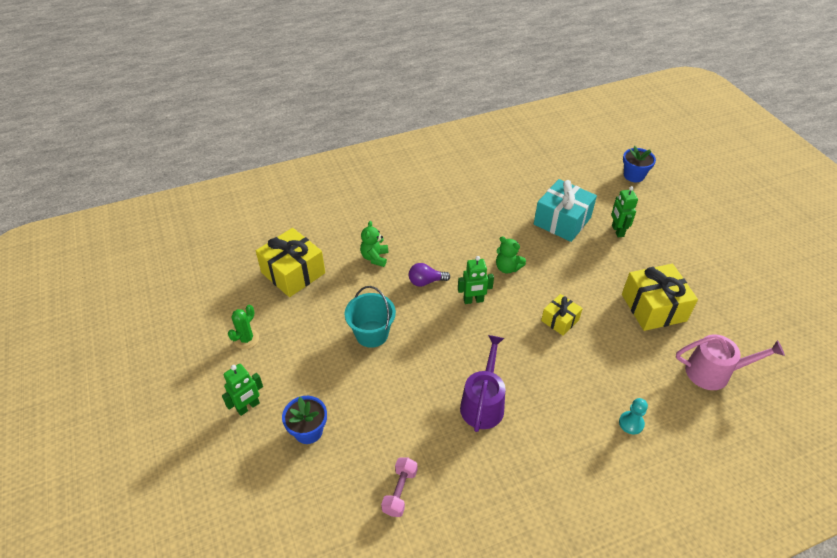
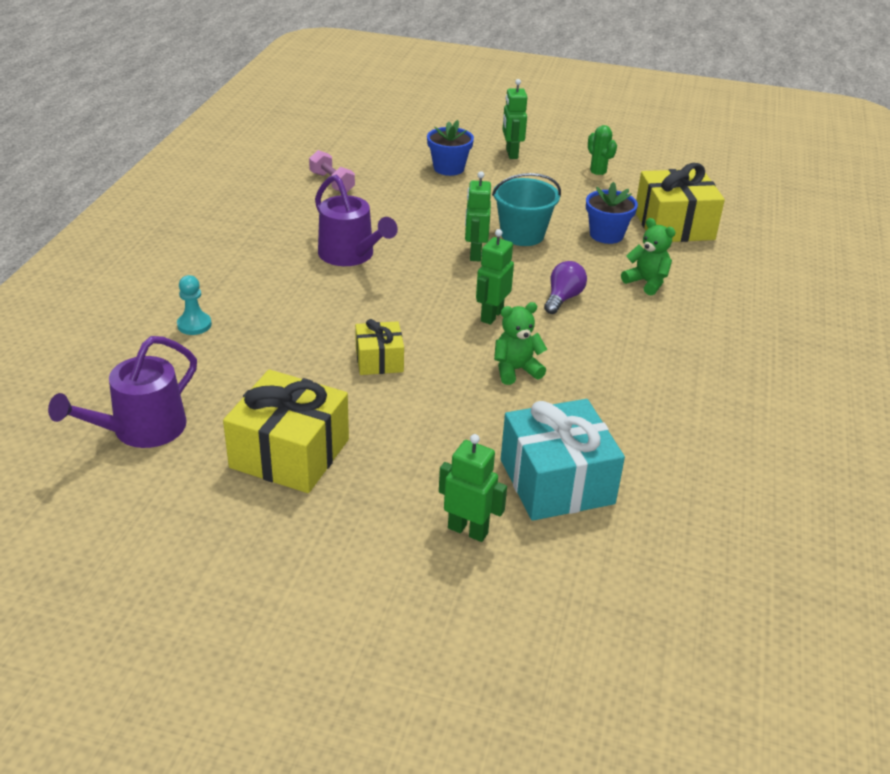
camera: 125 degrees right, 10 degrees down
(418, 343) = (475, 254): none -> green robot
(633, 175) = (592, 680): blue flower pot -> blue flower pot (606, 235)
(713, 372) = (142, 429): pink watering can -> purple watering can

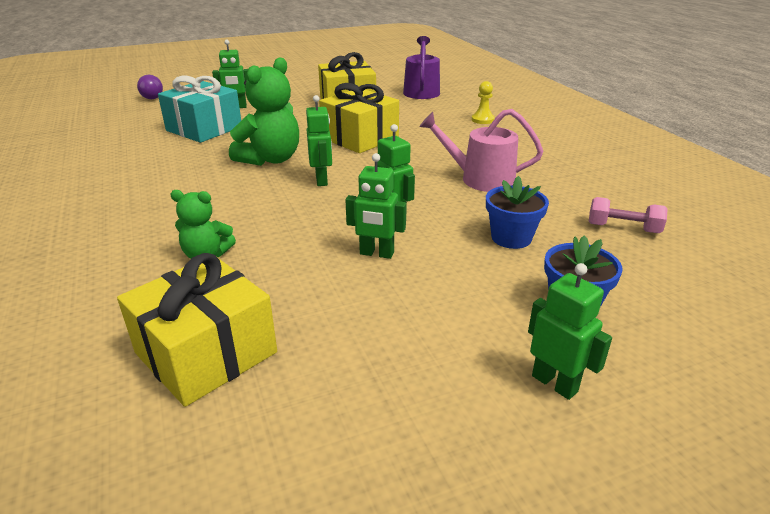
camera: 145 degrees right, 5 degrees down
(194, 325) = (482, 120): turquoise pawn -> yellow pawn
(350, 255) = (481, 179): purple watering can -> pink watering can
(379, 360) = (360, 138): yellow gift -> yellow gift, size x1.79
(516, 370) = (270, 159): green teddy bear -> green teddy bear, size x1.73
(522, 234) = (376, 253): turquoise bucket -> green robot
(563, 298) = (278, 211): purple light bulb -> purple light bulb (153, 97)
(597, 175) = (388, 408): green cactus -> none
(606, 235) = (287, 294): blue flower pot -> blue flower pot (511, 238)

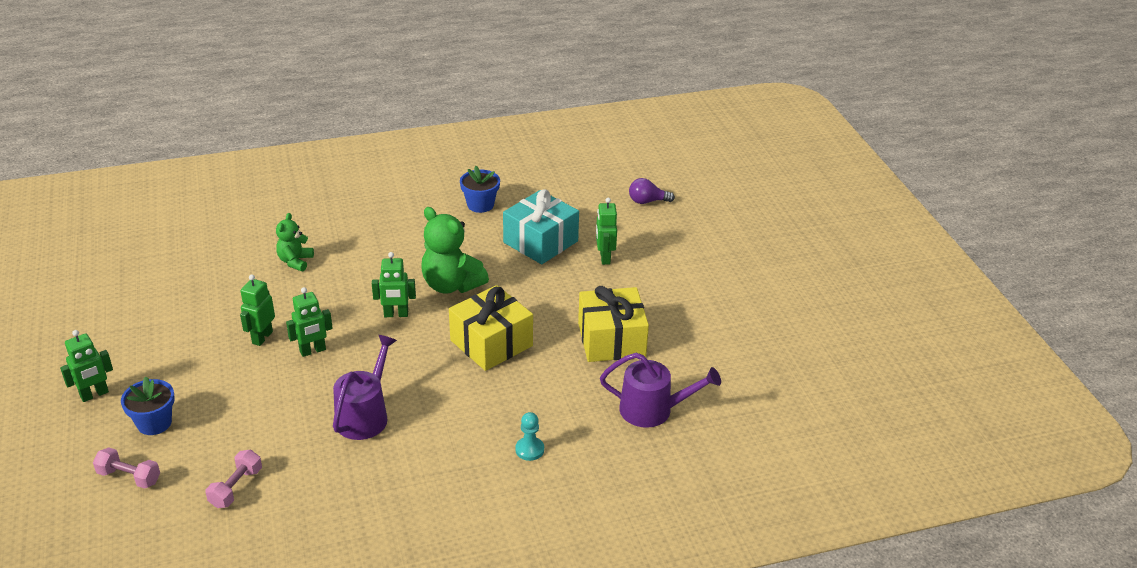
camera: 95 degrees right, 5 degrees up
(206, 352) = (192, 269): yellow gift -> none
(481, 179) = (365, 415): pink watering can -> purple watering can
(482, 120) = (529, 450): yellow pawn -> turquoise pawn
(511, 238) = (252, 412): blue flower pot -> blue flower pot (480, 205)
(673, 303) = (129, 477): none -> pink dumbbell

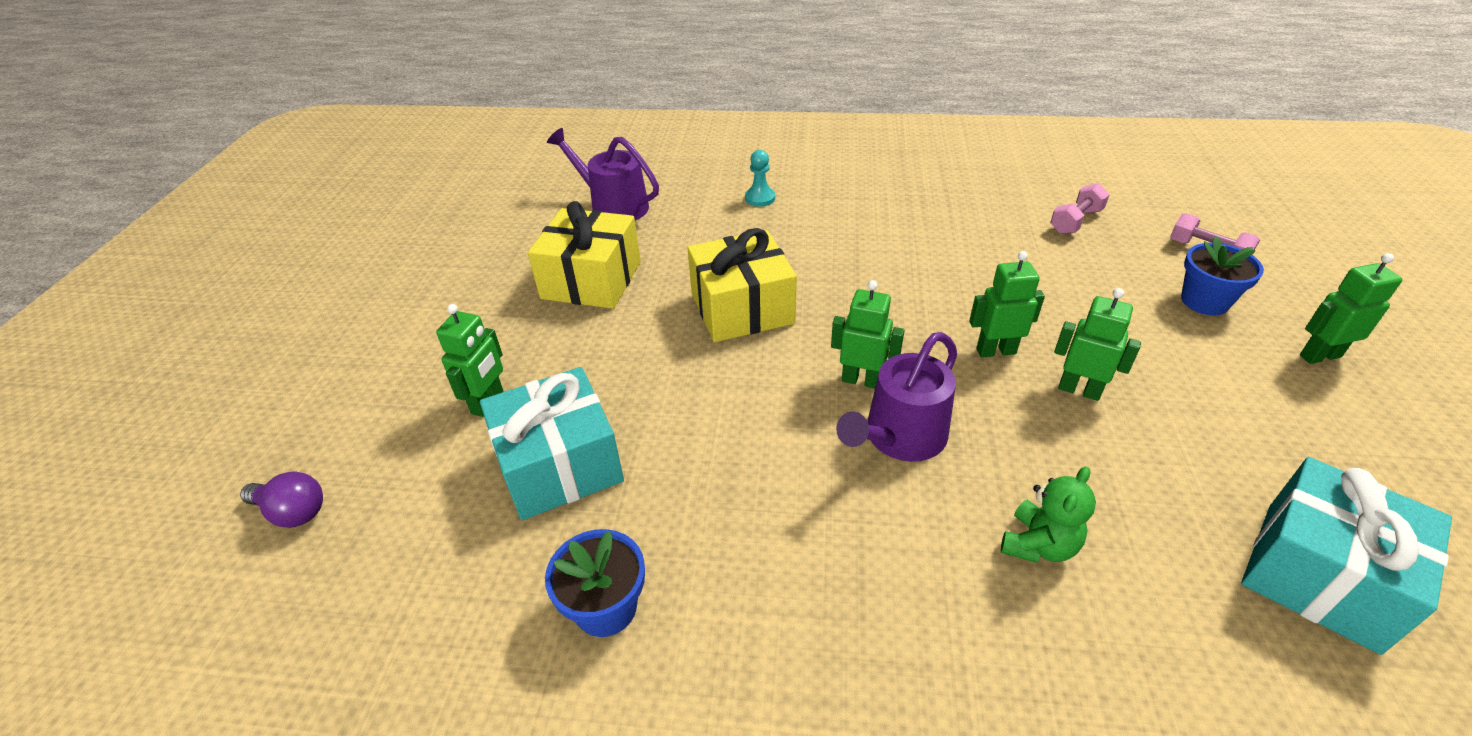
camera: 155 degrees left, 5 degrees up
(166, 277) = (1320, 575): none -> turquoise gift
(262, 337) = (1079, 390): green robot -> green robot turned 105 degrees counterclockwise
(365, 415) = (928, 259): purple watering can -> purple watering can (900, 437)
(451, 285) = (756, 412): green teddy bear -> none

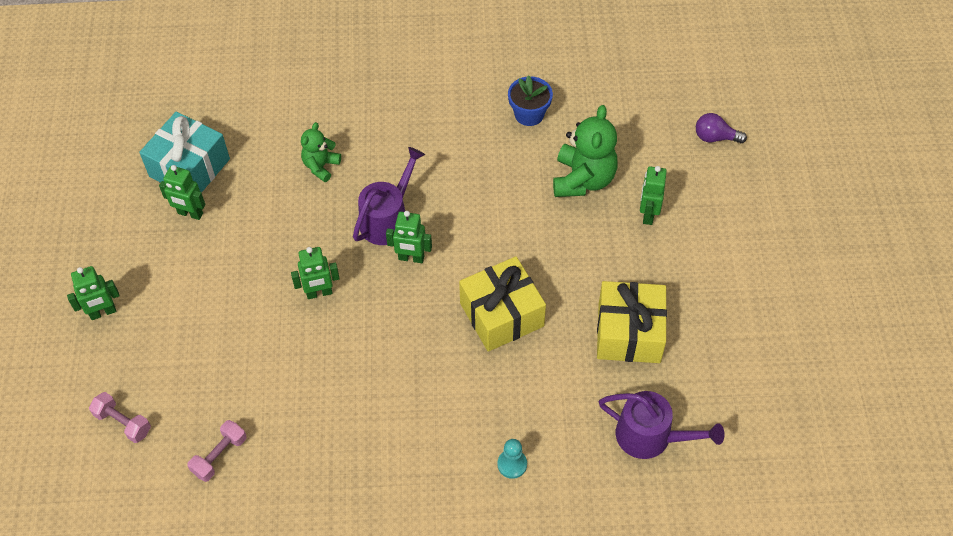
camera: 170 degrees right, 15 degrees up
(559, 465) = (583, 179): turquoise gift -> green teddy bear
(1079, 390) = (272, 266): green robot -> green robot (190, 213)
(1204, 301) = (154, 359): blue flower pot -> none

